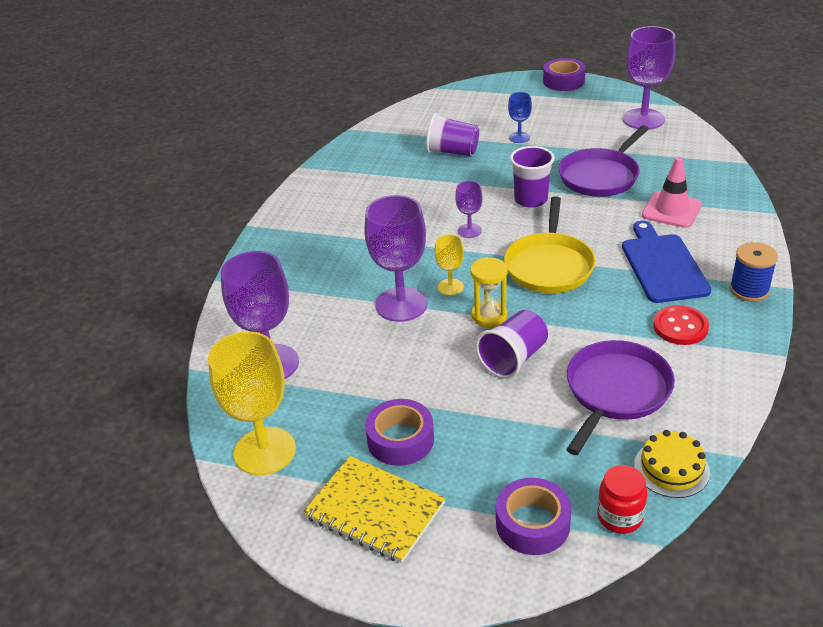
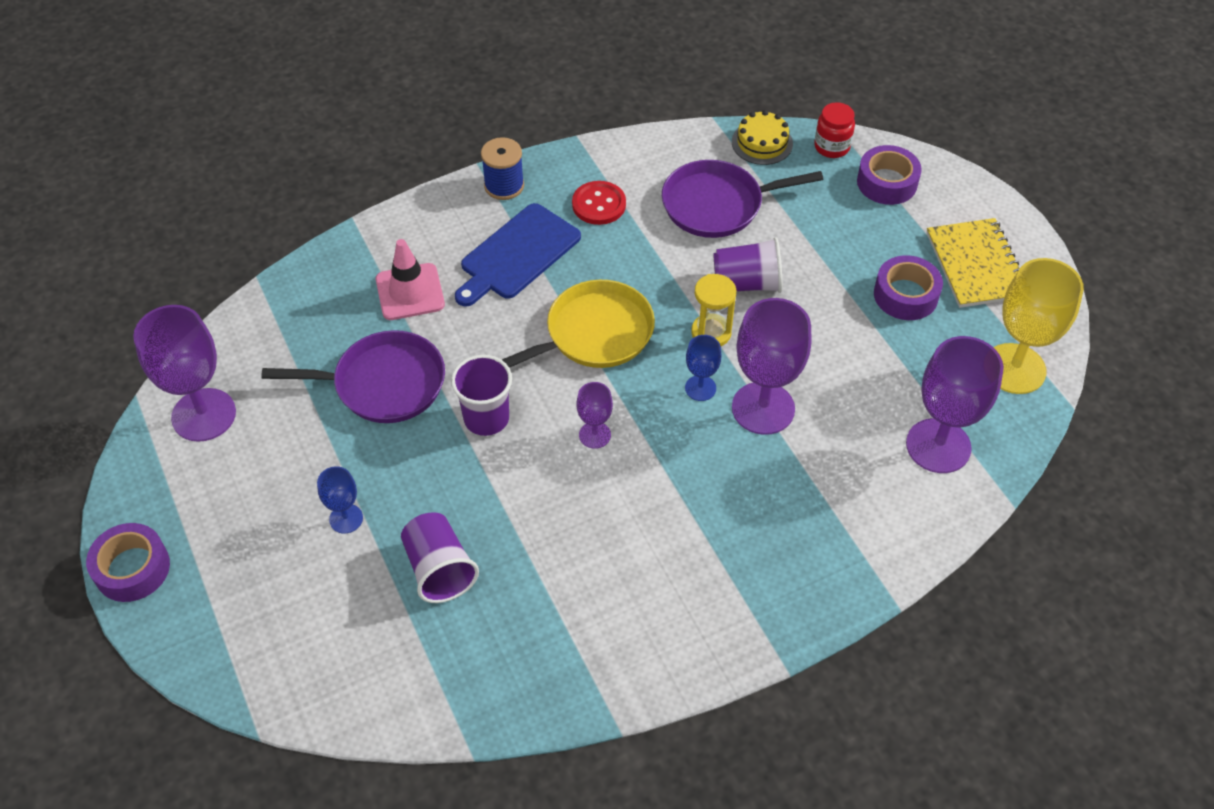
camera: 135 degrees left, 15 degrees up
(450, 287) = (700, 388): yellow goblet -> blue goblet

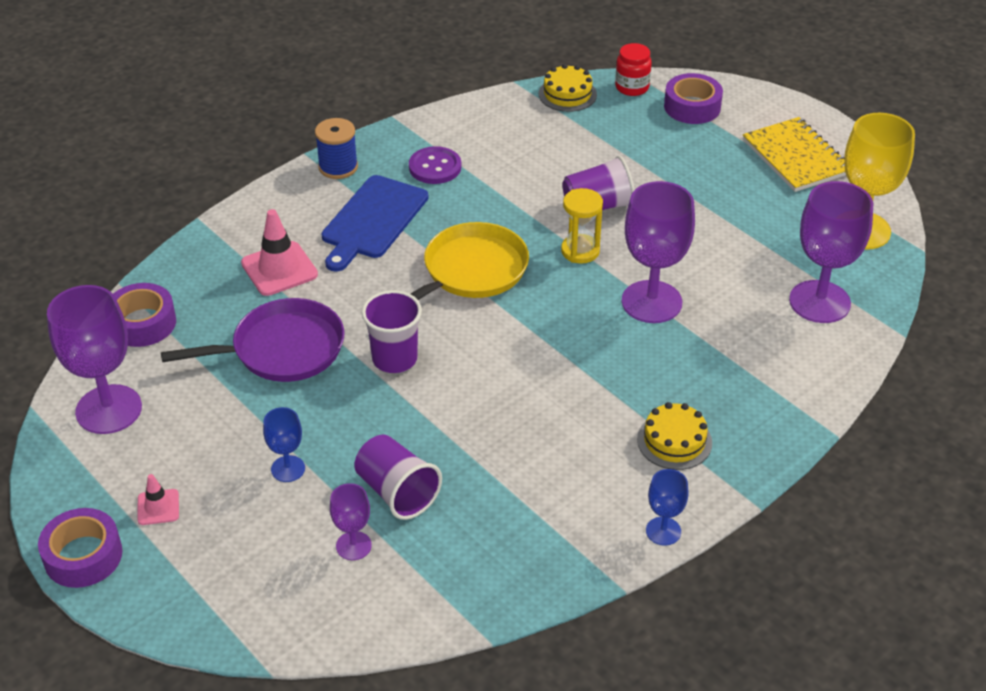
camera: 15 degrees left, 10 degrees down
(215, 532) = (158, 507): none -> pink traffic cone
(595, 435) = (504, 353): purple goblet -> purple goblet (353, 546)
(599, 204) = (435, 167): red button -> purple button
(700, 388) = (588, 296): blue goblet -> blue goblet (663, 531)
(717, 205) = (546, 149): purple pan -> none
(729, 576) = (674, 441): none -> yellow cake
(905, 295) = (744, 190): purple tape -> purple tape (142, 323)

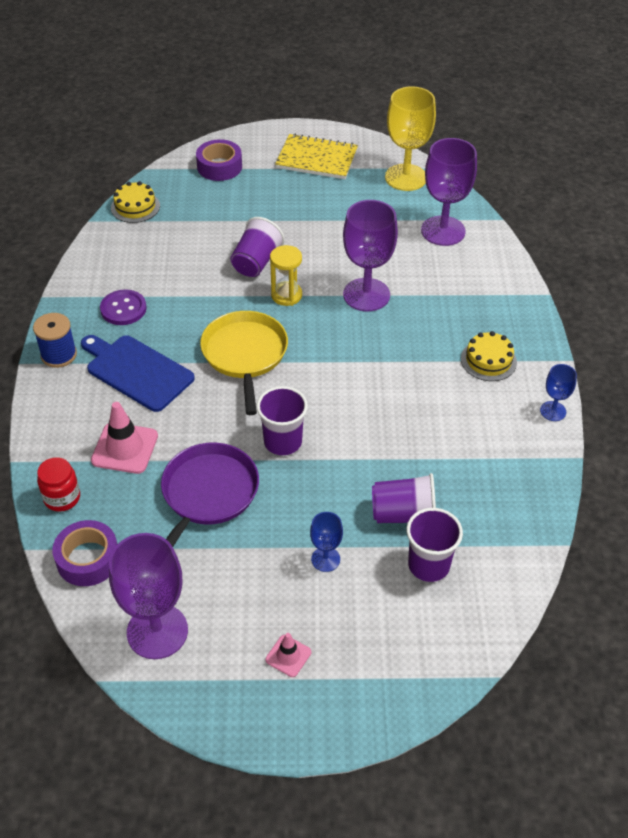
camera: 50 degrees left, 5 degrees up
(83, 556) = (291, 730): purple tape -> none
(353, 546) = (428, 565): purple goblet -> purple cup
(372, 220) = (136, 371): blue cutting board -> blue cutting board turned 150 degrees clockwise
(632, 87) = (167, 177): red jar -> red jar (62, 498)

